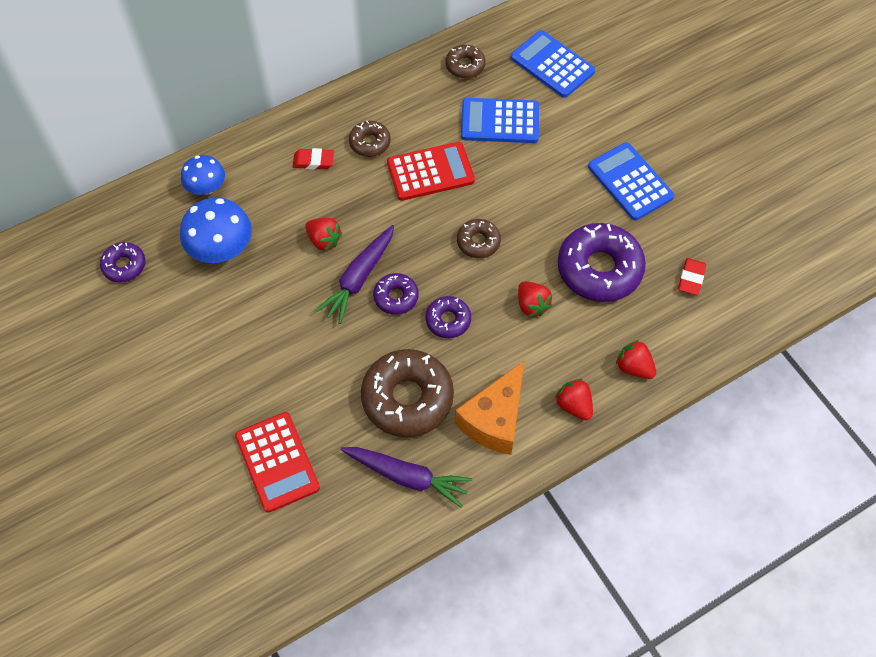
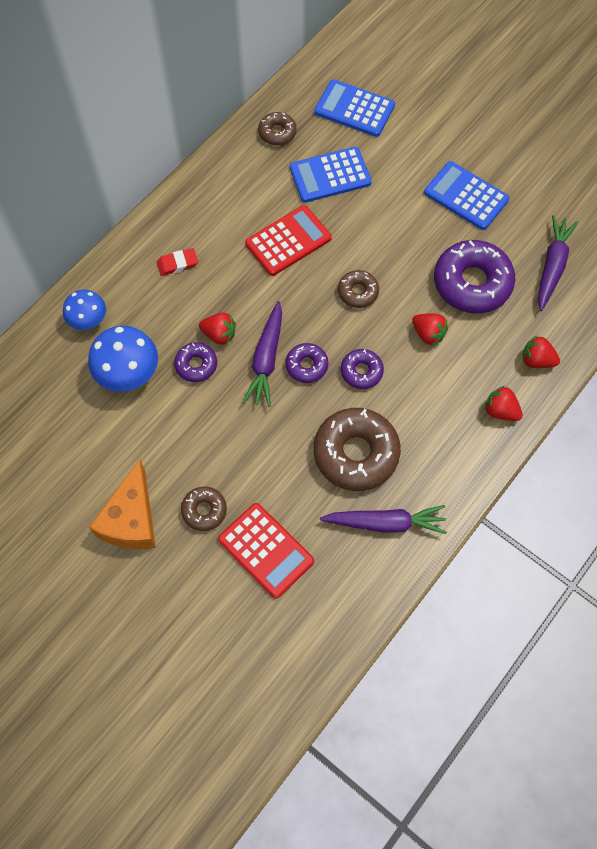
camera: 20 degrees left, 5 degrees up
(124, 265) = (43, 418): purple donut -> purple donut (196, 365)
(370, 143) = (221, 231): brown donut -> brown donut (204, 510)
(494, 419) = (438, 446): orange cheese -> orange cheese (131, 520)
(691, 278) = (552, 266): red eraser -> purple carrot

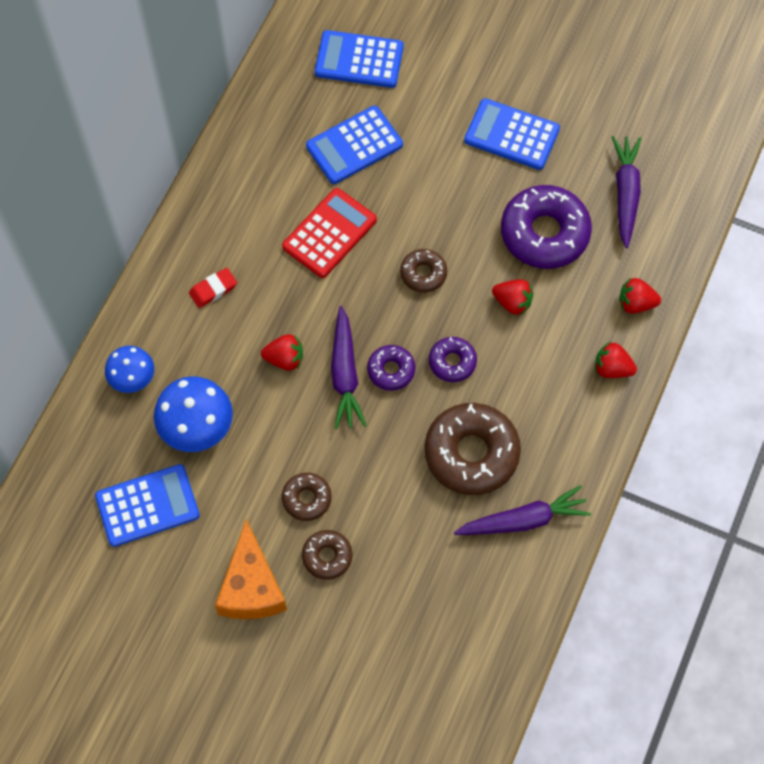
camera: 15 degrees left, 0 degrees up
(66, 428) = (147, 505): none -> blue calculator
(196, 365) = (269, 399): purple donut -> none
(266, 550) = (405, 582): red calculator -> none
(277, 133) = (279, 108): brown donut -> brown donut (307, 499)

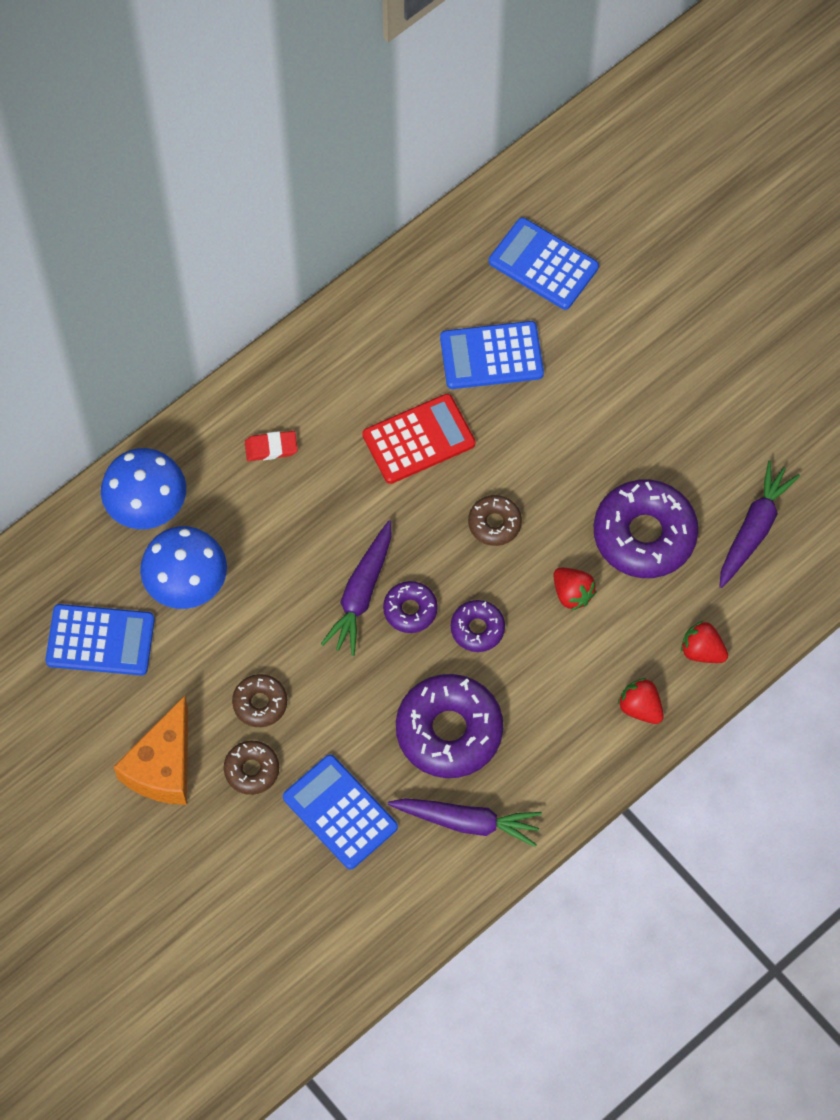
camera: 25 degrees right, 0 degrees up
(132, 378) = (147, 505): blue mushroom -> blue mushroom, size x1.56
(285, 359) = (308, 551): red strawberry -> none
(471, 453) = (449, 731): brown donut -> purple donut
(511, 135) = (664, 414): blue calculator -> blue calculator (340, 812)

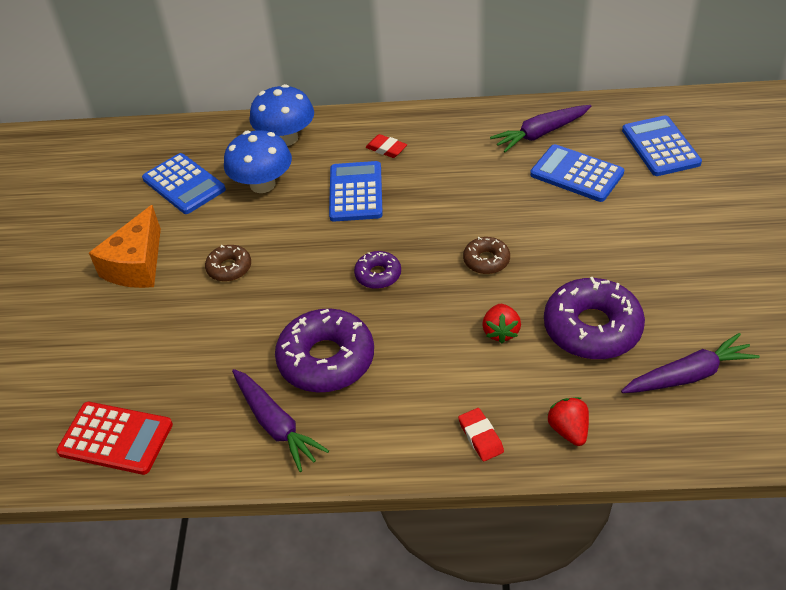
camera: 45 degrees right, 20 degrees down
(163, 766) = (137, 265): orange cheese -> orange cheese turned 45 degrees counterclockwise
(252, 770) = (181, 300): brown donut -> none
(340, 812) = (203, 360): blue calculator -> blue calculator (356, 192)
(361, 593) = (357, 248): purple carrot -> purple carrot (541, 134)
(418, 439) = (482, 191): red calculator -> red calculator (116, 438)
(477, 629) = (411, 312): purple donut -> none
(640, 707) = (480, 437): red strawberry -> red eraser

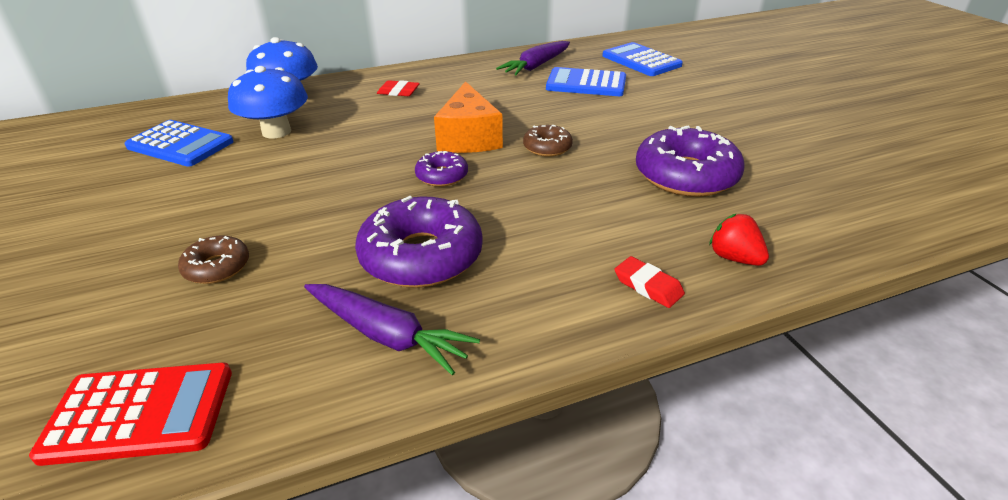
camera: 25 degrees left, 10 degrees down
(137, 265) = (133, 218): orange cheese -> orange cheese (468, 137)
(229, 268) = (261, 200): brown donut -> brown donut (217, 267)
(356, 192) = (383, 123): blue calculator -> none
(501, 332) = (601, 195): red strawberry -> none
(688, 375) = (802, 191): purple carrot -> none

